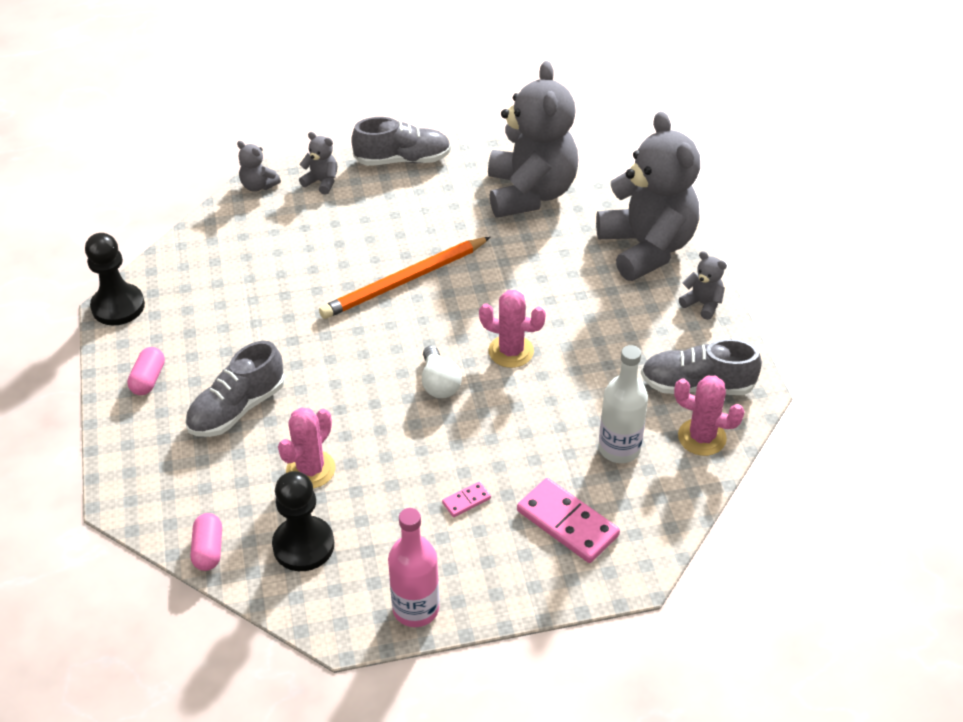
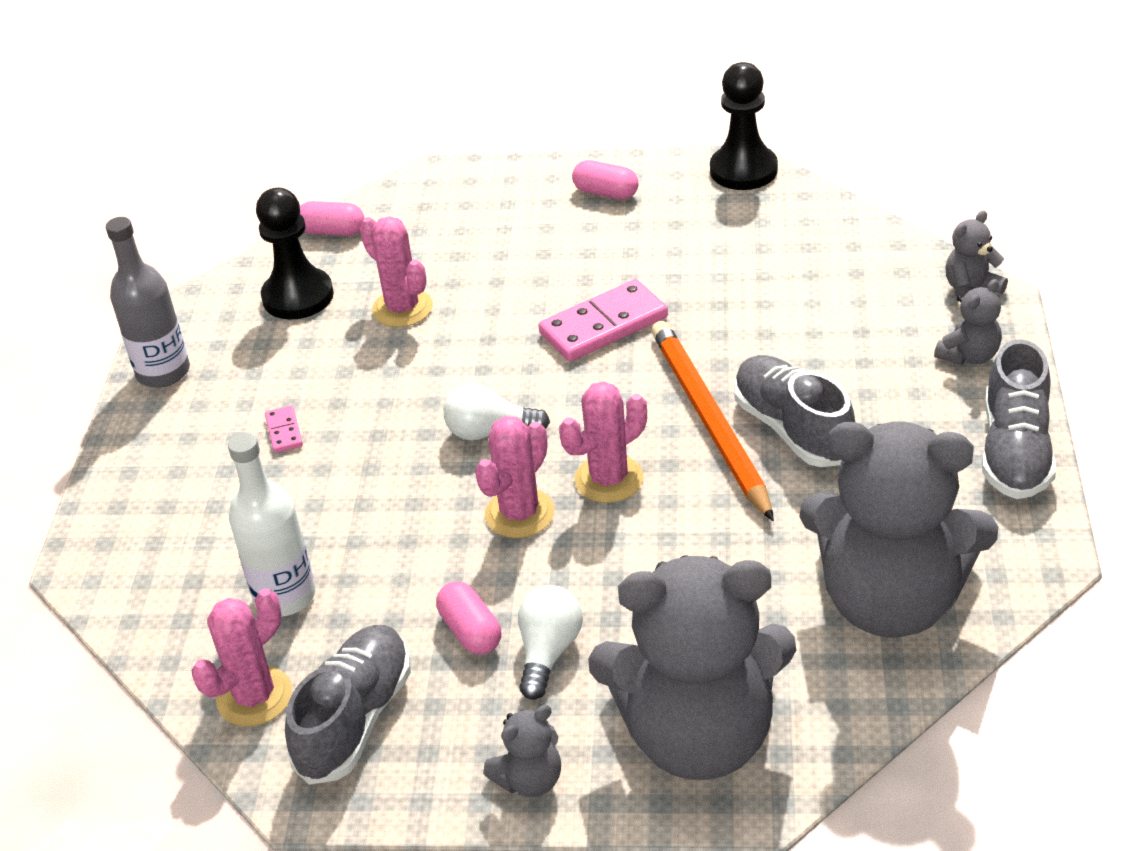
camera: 110 degrees right, 5 degrees down
(237, 408) = (527, 257): grey shoe -> grey shoe (792, 429)
(416, 608) = (163, 372): pink bottle -> grey bottle
(469, 317) = (608, 479): none -> pink cactus
(567, 523) = (197, 517): pink domino -> pink domino (603, 325)
(613, 351) = (470, 631): none -> pink capsule
(615, 315) = (548, 652): none -> white light bulb

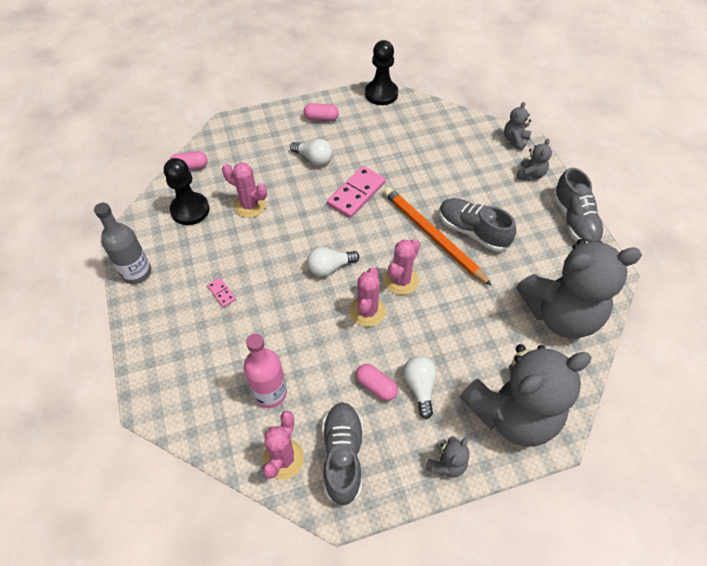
camera: 25 degrees left, 15 degrees up
(284, 596) = (270, 392): white bottle -> pink bottle
(556, 256) = (314, 159): none -> white light bulb

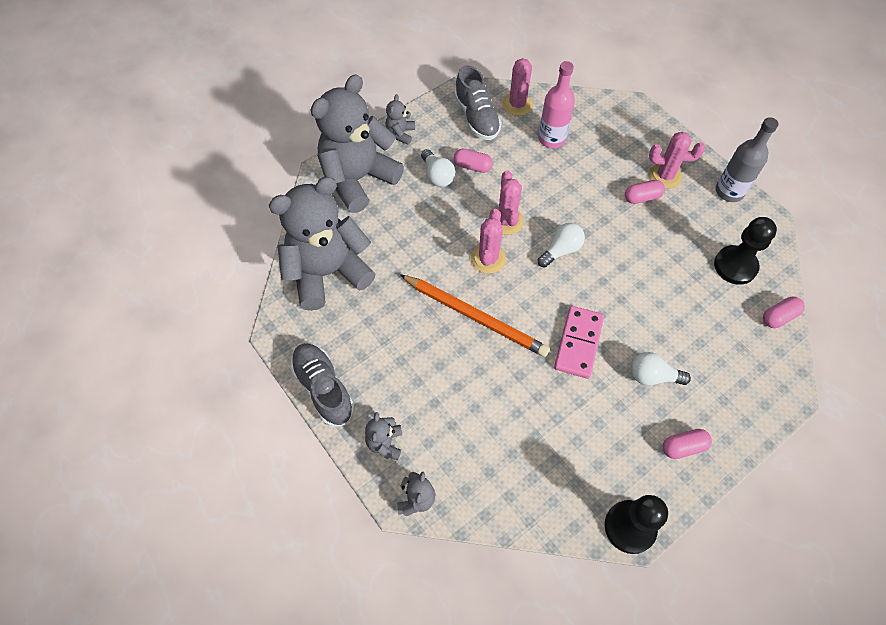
camera: 160 degrees right, 5 degrees up
(221, 293) = (642, 197): pink domino -> pink capsule
(250, 205) = (680, 291): pink cactus -> pink cactus (665, 176)
(472, 231) = (434, 336): grey shoe -> none

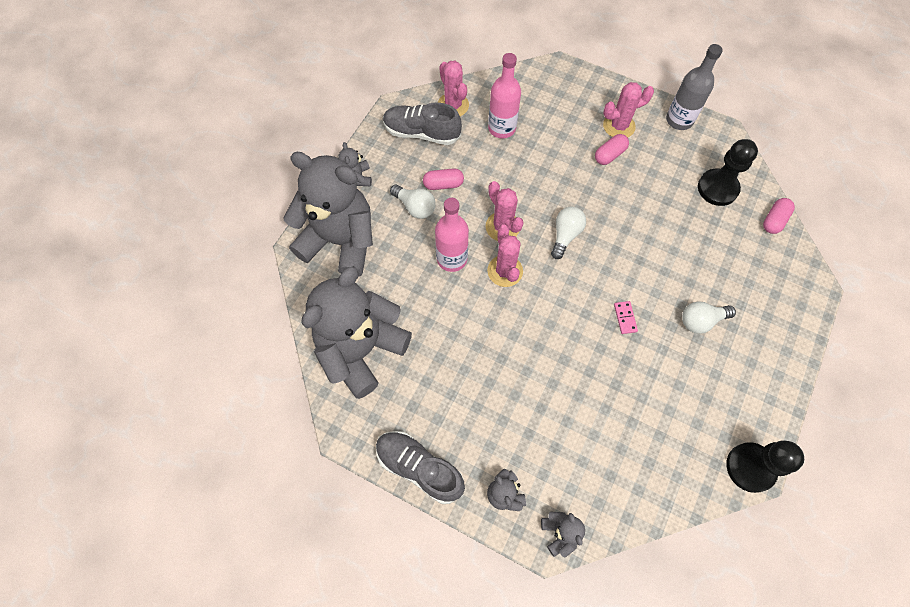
camera: 25 degrees left, 5 degrees up
(358, 179) = (340, 241): grey teddy bear -> grey teddy bear turned 90 degrees clockwise
(446, 230) = (452, 259): none -> pink bottle
(475, 316) = (522, 333): orange pencil -> none
(476, 117) = (421, 133): grey shoe -> grey shoe turned 150 degrees clockwise
(578, 343) = (625, 318): pink domino -> pink domino, size x0.47
(683, 447) = (757, 374): pink capsule -> none

